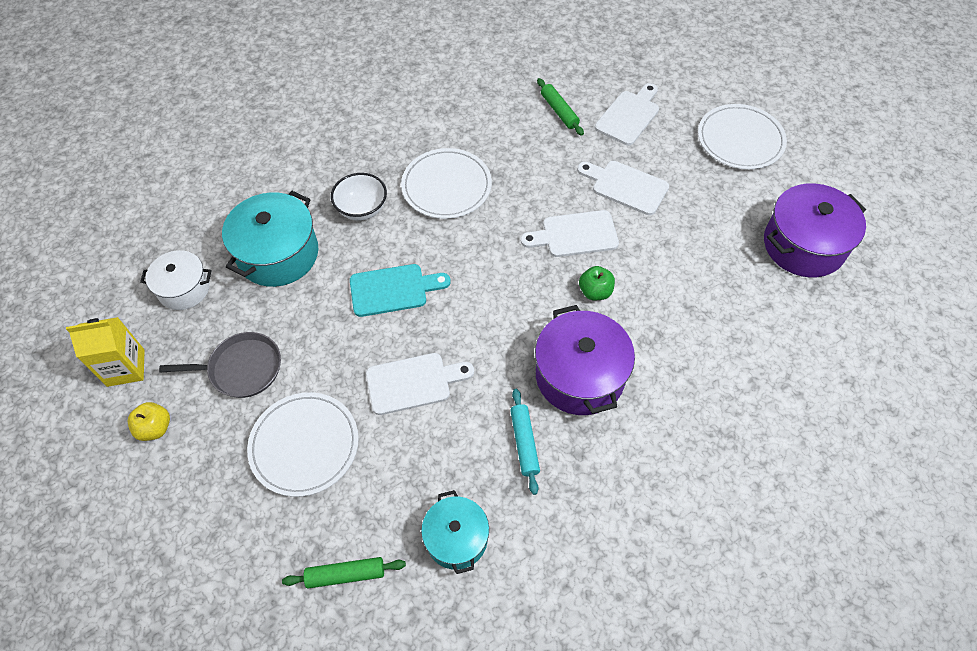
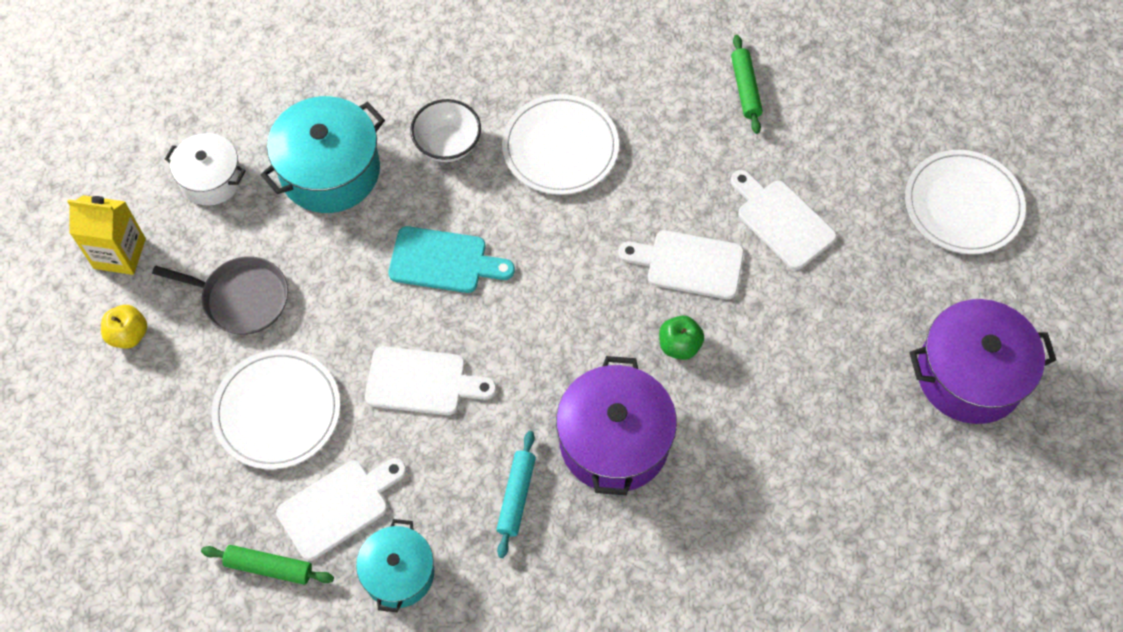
camera: 20 degrees right, 5 degrees up
(629, 115) = (833, 124): white cutting board -> white cutting board (339, 506)

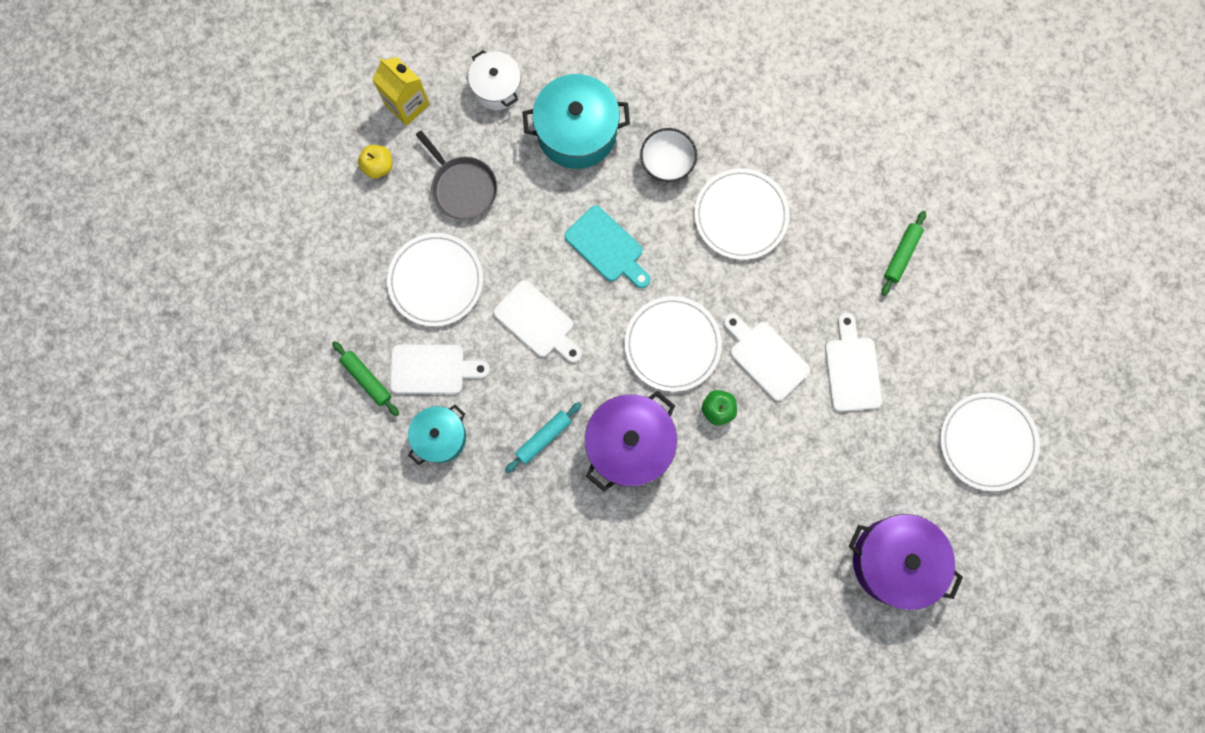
camera: 35 degrees right, 15 degrees up
(584, 312) = (672, 344): none -> white plate

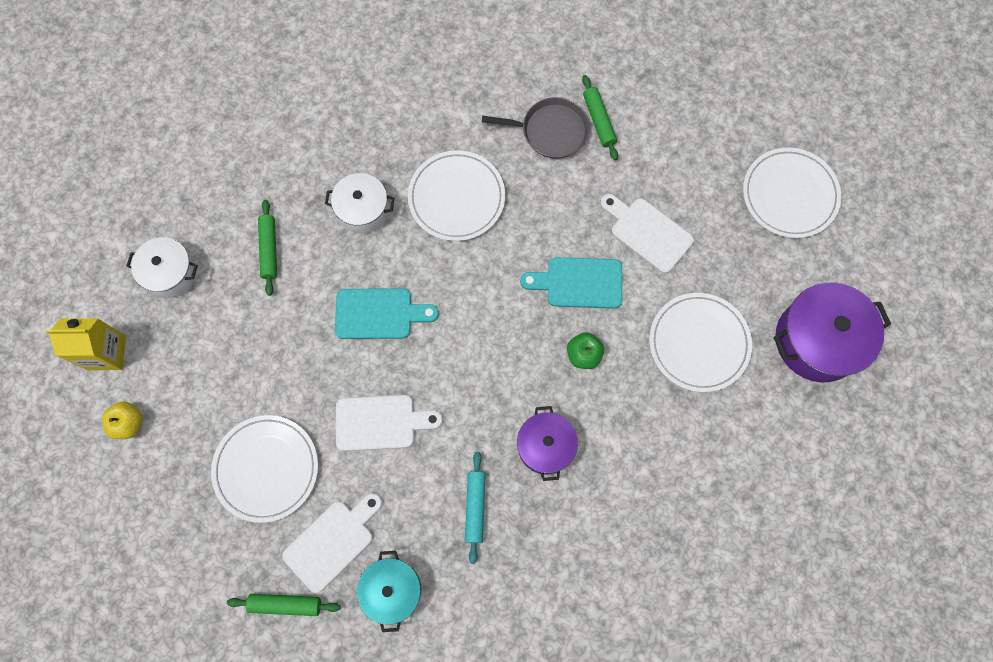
camera: 45 degrees left, 5 degrees down
(462, 187) = (217, 375): grey pan -> grey pan (551, 131)
(577, 132) = (269, 249): turquoise pot -> green rolling pin
(629, 444) = (545, 446): purple pot -> purple pot, size x0.62
(667, 163) = (363, 210): white bowl -> white pot
(672, 344) = (501, 339): white plate -> white plate (699, 343)
(766, 357) = (579, 283): white cutting board -> turquoise cutting board

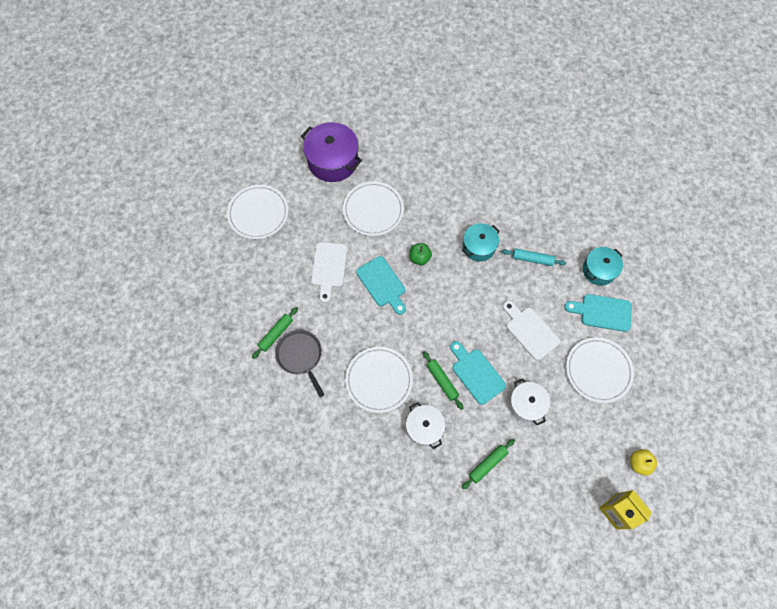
camera: 125 degrees left, 5 degrees down
(170, 273) = (545, 512): white pot -> white pot (526, 404)
(285, 604) = (646, 313): green rolling pin -> green rolling pin (442, 381)
(333, 542) = (602, 312): white cutting board -> turquoise cutting board
(475, 507) = (532, 259): turquoise rolling pin -> turquoise rolling pin turned 45 degrees clockwise
(545, 446) = (478, 247): purple pot -> turquoise pot

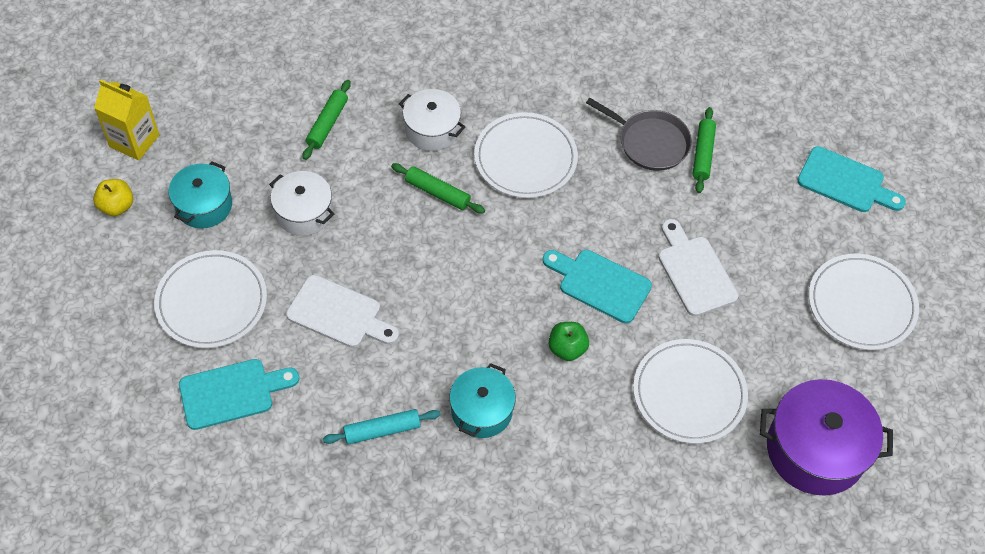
camera: 150 degrees right, 10 degrees down
(476, 373) = (393, 222): turquoise cutting board -> turquoise cutting board (845, 182)
(599, 270) = (260, 462): turquoise pot -> turquoise pot (204, 205)

